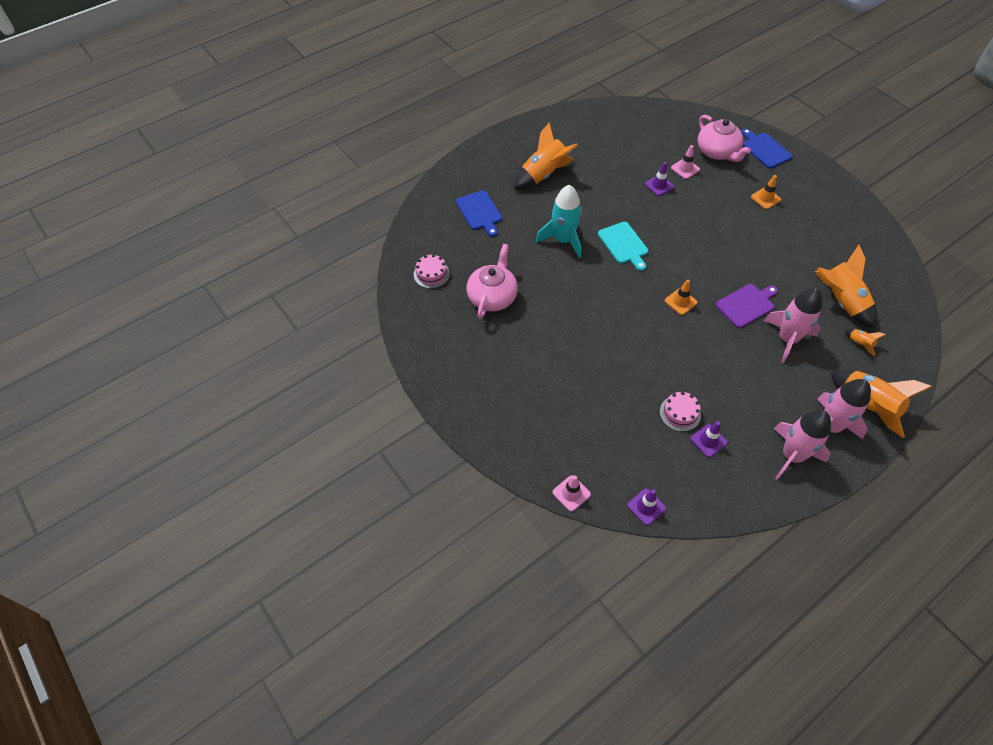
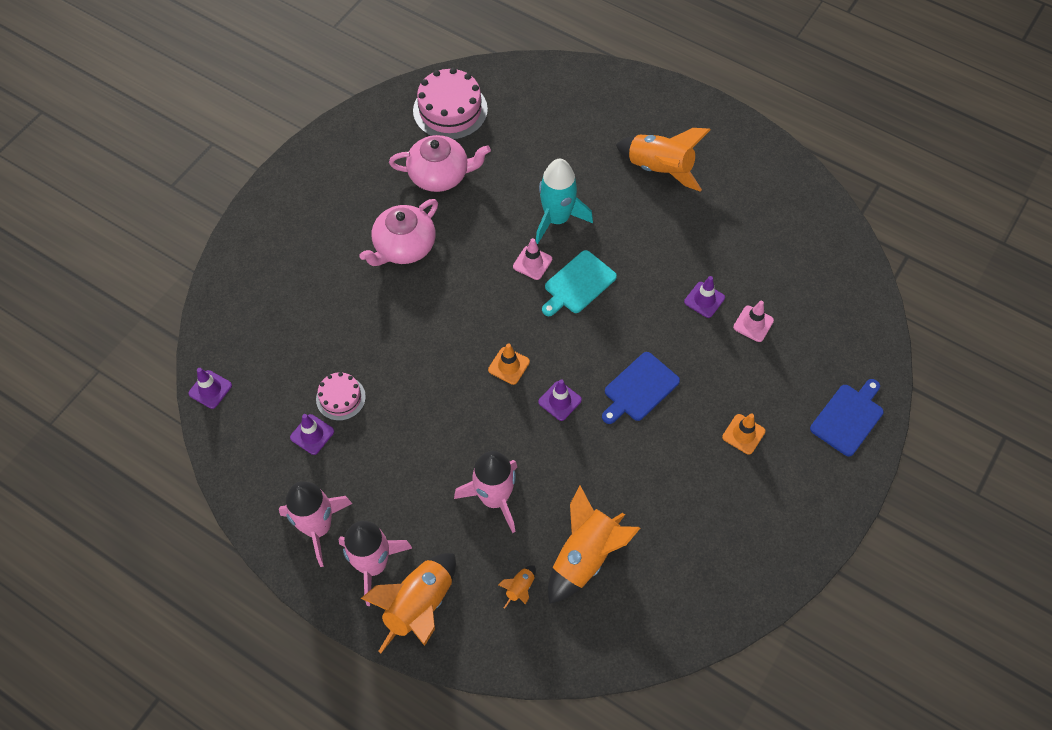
camera: 70 degrees right, 5 degrees up
(431, 274) = (450, 110): pink cake -> pink cake, size x1.73
(479, 212) = (564, 124): blue cutting board -> blue cutting board (639, 388)
(571, 493) = (208, 317): pink traffic cone -> pink traffic cone (532, 263)
(717, 152) = (809, 357): pink teapot -> pink teapot (404, 246)
(717, 281) = (560, 401): none -> purple traffic cone
(746, 305) = (533, 441): purple cutting board -> none

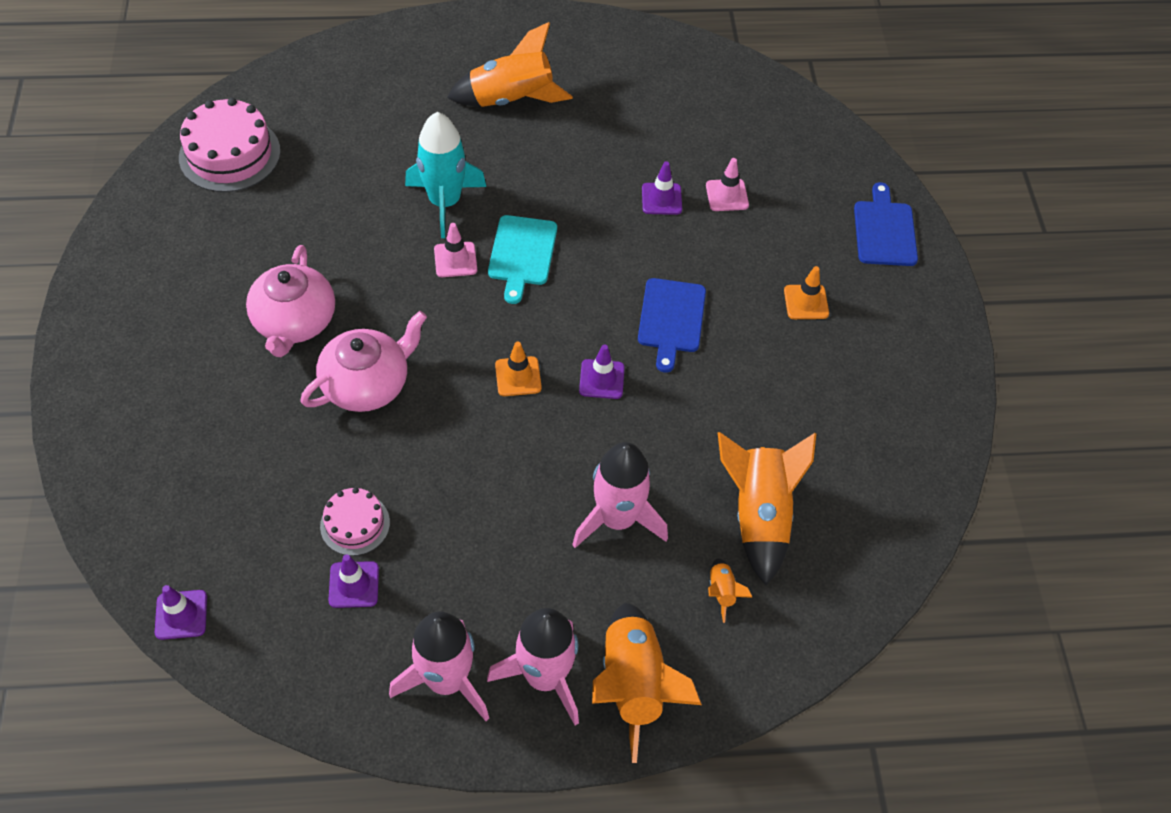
camera: 40 degrees left, 5 degrees down
(440, 175) = (274, 226): pink teapot -> pink teapot (367, 384)

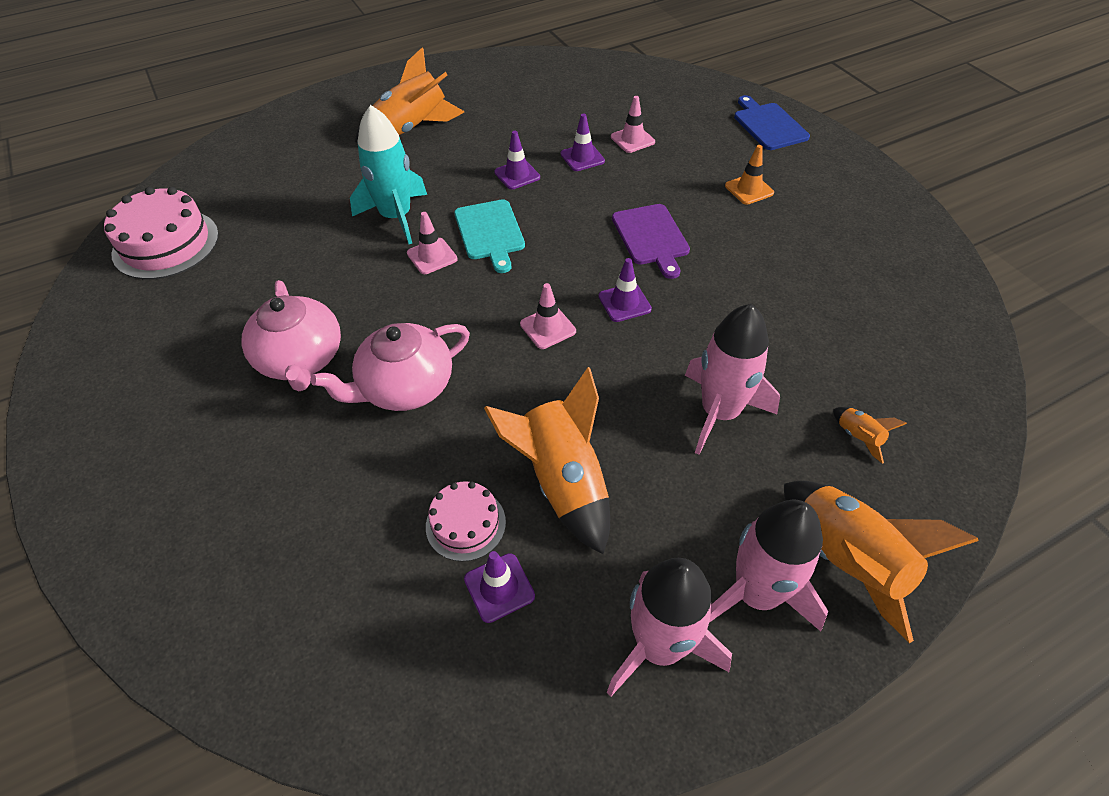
camera: 20 degrees left, 5 degrees down
(181, 615) = (313, 714): purple traffic cone -> purple traffic cone (517, 175)
(367, 384) = (405, 387): pink teapot -> pink teapot turned 150 degrees counterclockwise
(518, 376) = (548, 328): orange traffic cone -> pink traffic cone
(671, 319) = (651, 237): blue cutting board -> purple cutting board
(759, 515) = (838, 359): orange rocket -> orange rocket (563, 482)

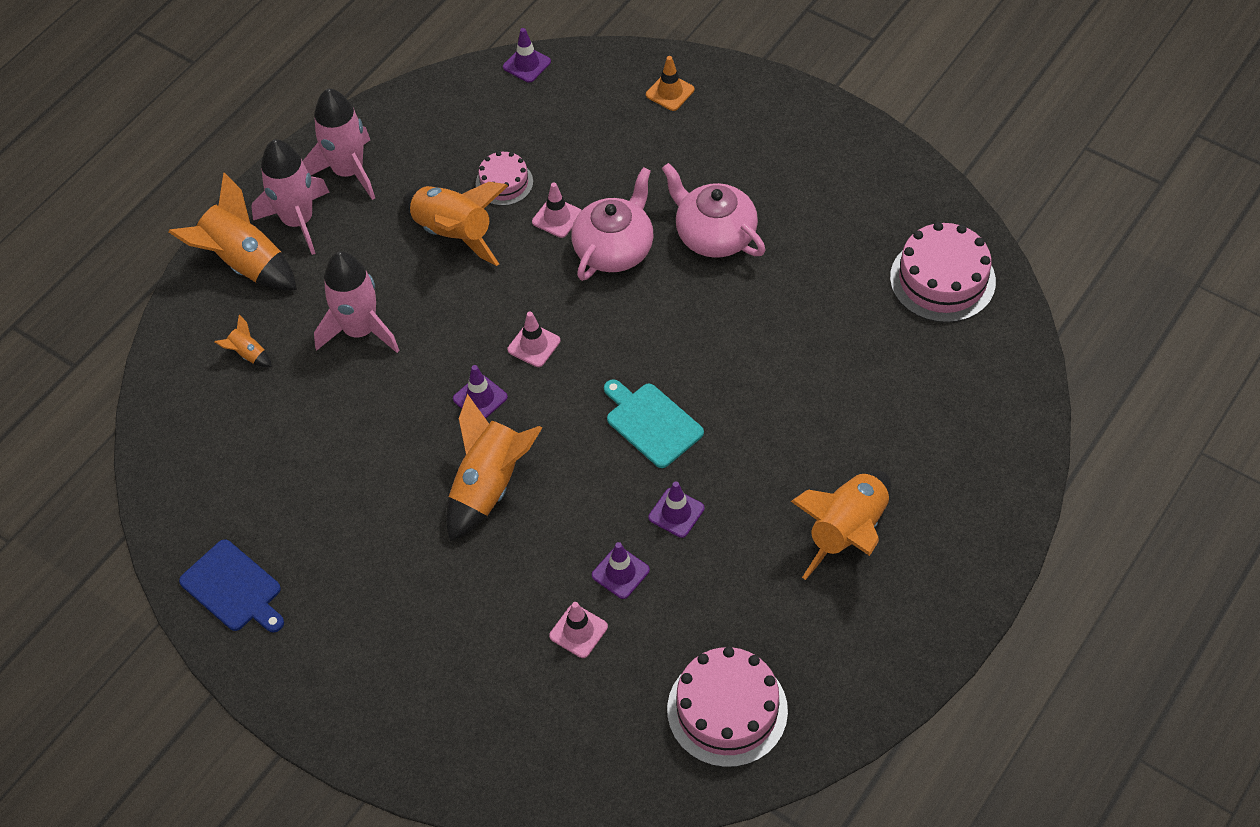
camera: 155 degrees right, 5 degrees up
(396, 217) = (757, 401): turquoise rocket -> none
(432, 256) = (686, 372): pink traffic cone -> pink traffic cone (557, 217)
(499, 587) = (460, 160): purple traffic cone -> purple traffic cone (527, 64)
(562, 82) = (727, 710): none -> pink cake
(651, 237) = (489, 486): purple cutting board -> orange rocket
(749, 189) = (412, 602): orange traffic cone -> orange traffic cone (670, 92)
(768, 125) = (422, 737): blue cutting board -> blue cutting board (233, 588)

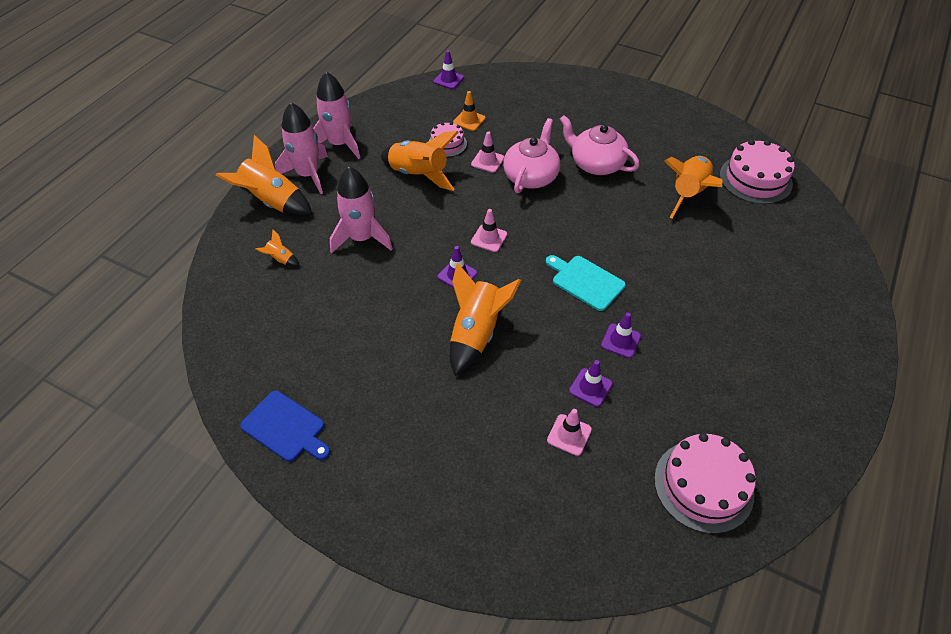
camera: 10 degrees left, 5 degrees down
(670, 92) = (544, 89): orange traffic cone -> orange traffic cone (469, 120)
(847, 532) = (750, 343): orange rocket -> orange rocket (688, 194)

